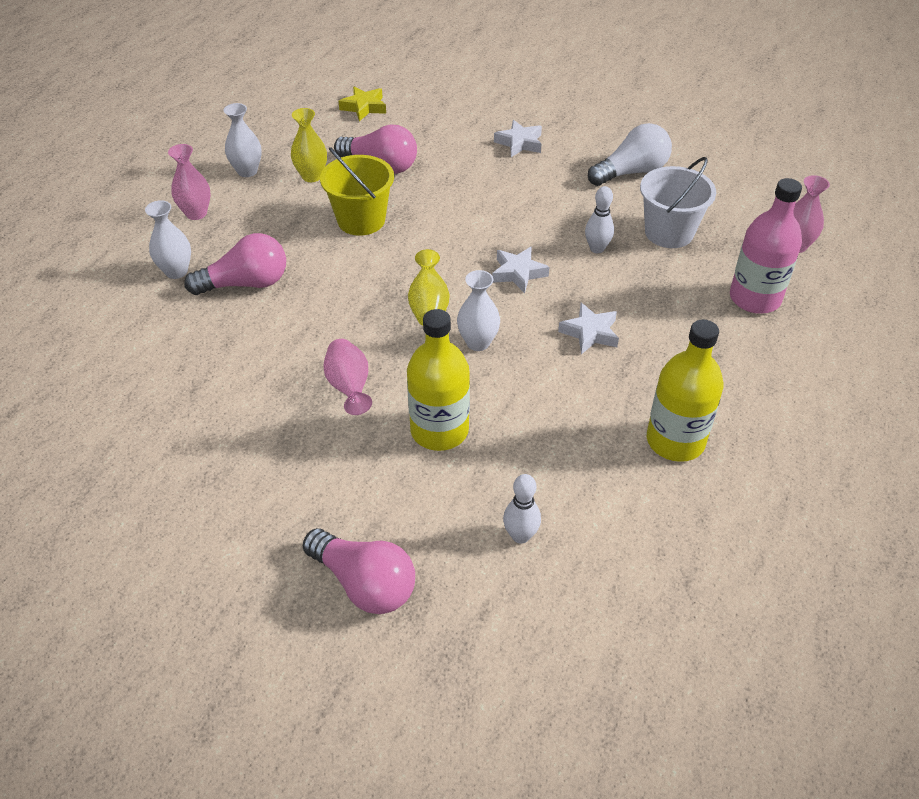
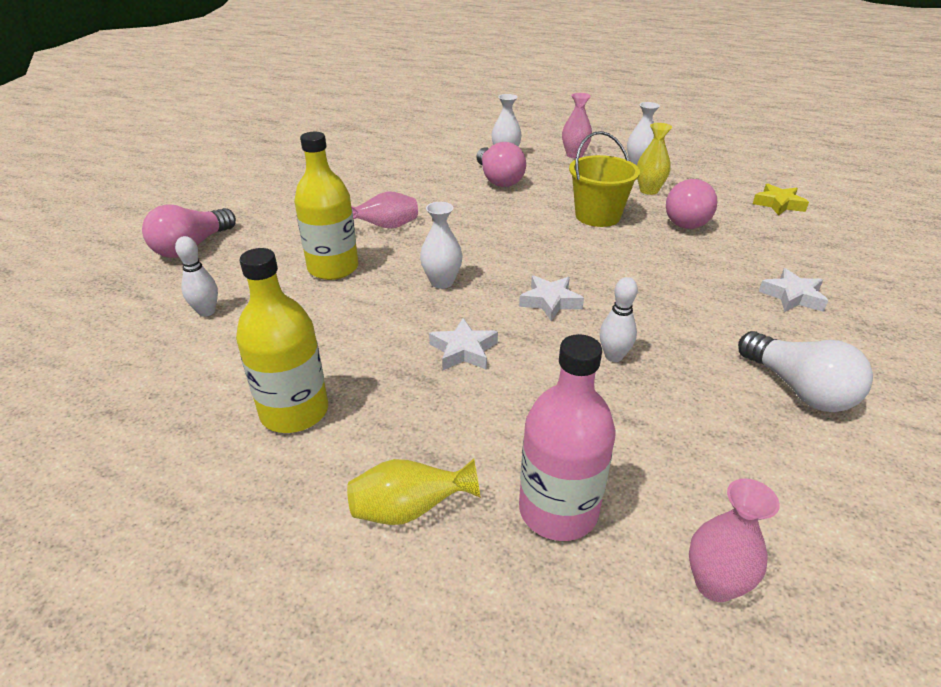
camera: 85 degrees right, 10 degrees down
(428, 306) = (487, 255): yellow vase -> yellow vase (409, 509)
(669, 232) = (676, 422): white bucket -> none

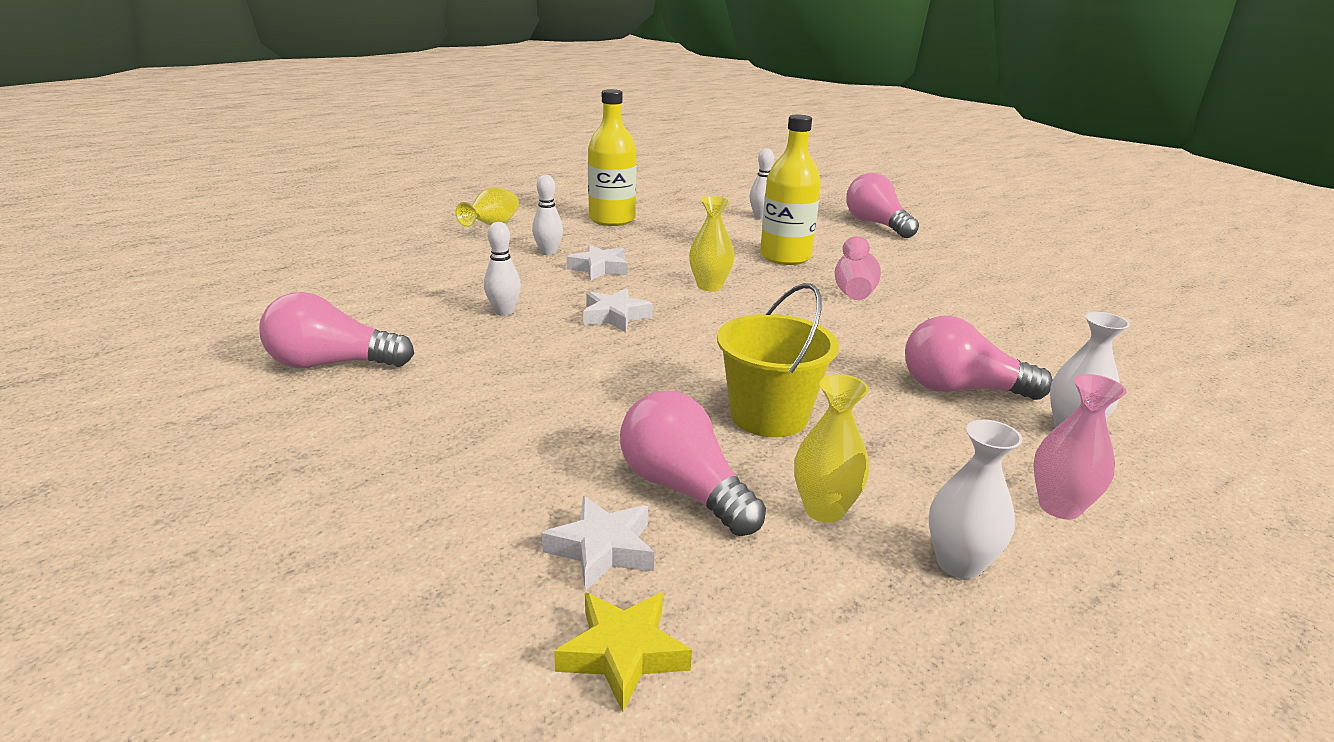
camera: 120 degrees right, 10 degrees down
(442, 282) = (709, 286): white vase -> yellow vase
(456, 404) = (548, 252): none -> white bowling pin
(558, 510) = (425, 251): pink bottle -> none
(714, 584) = (315, 266): pink vase -> none
(792, 296) = (412, 451): white star -> white star (602, 549)
(798, 389) = (332, 364): white light bulb -> pink light bulb

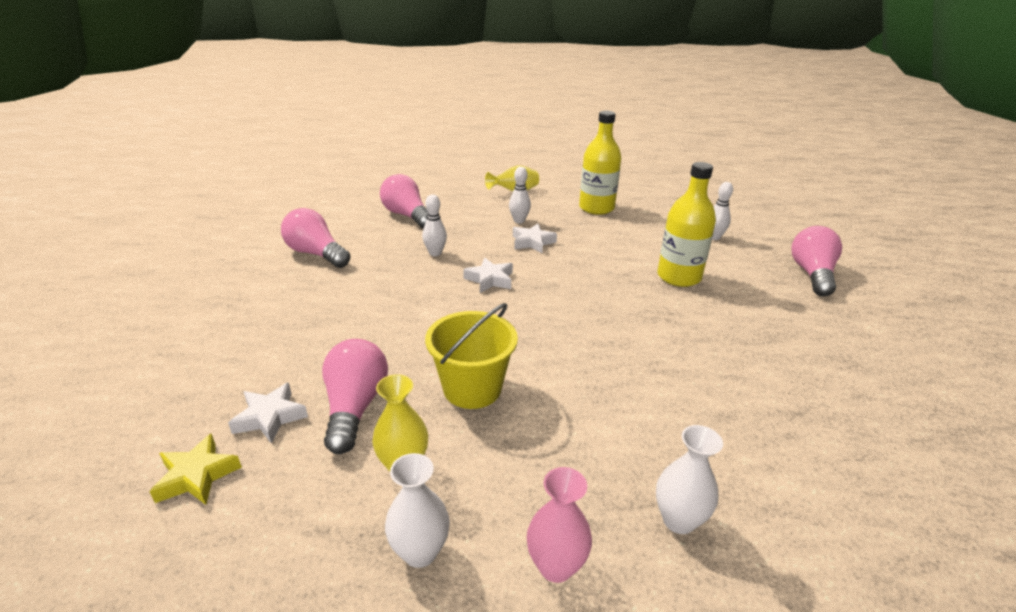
camera: 40 degrees right, 5 degrees up
(709, 286) = (583, 280): yellow vase -> none
(854, 291) = (689, 324): pink vase -> none
(961, 389) = (640, 440): pink light bulb -> pink light bulb (407, 216)

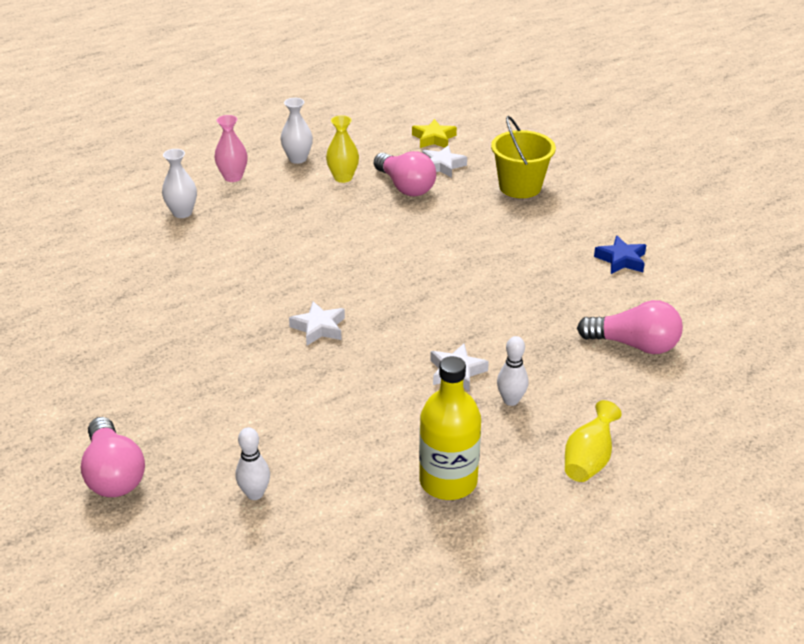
camera: 145 degrees right, 5 degrees up
(316, 254) = (621, 260): pink light bulb -> blue star
(435, 253) = (527, 310): white bowling pin -> none
(472, 388) = (351, 222): yellow bucket -> yellow bucket (520, 187)
(490, 280) = (440, 305): white star -> white star (319, 328)
(679, 277) = (266, 394): yellow bottle -> none

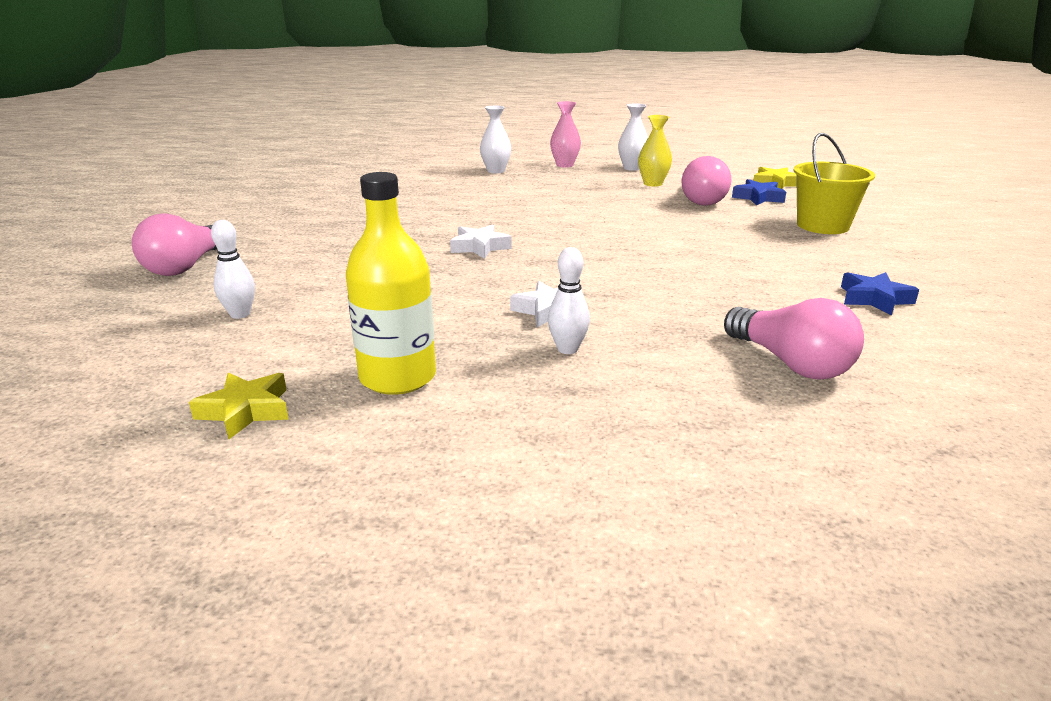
camera: 40 degrees right, 10 degrees down
(401, 560) = (246, 411): none -> yellow star
(442, 166) = (758, 197): white star -> blue star
(588, 460) = (572, 430): yellow vase -> none

